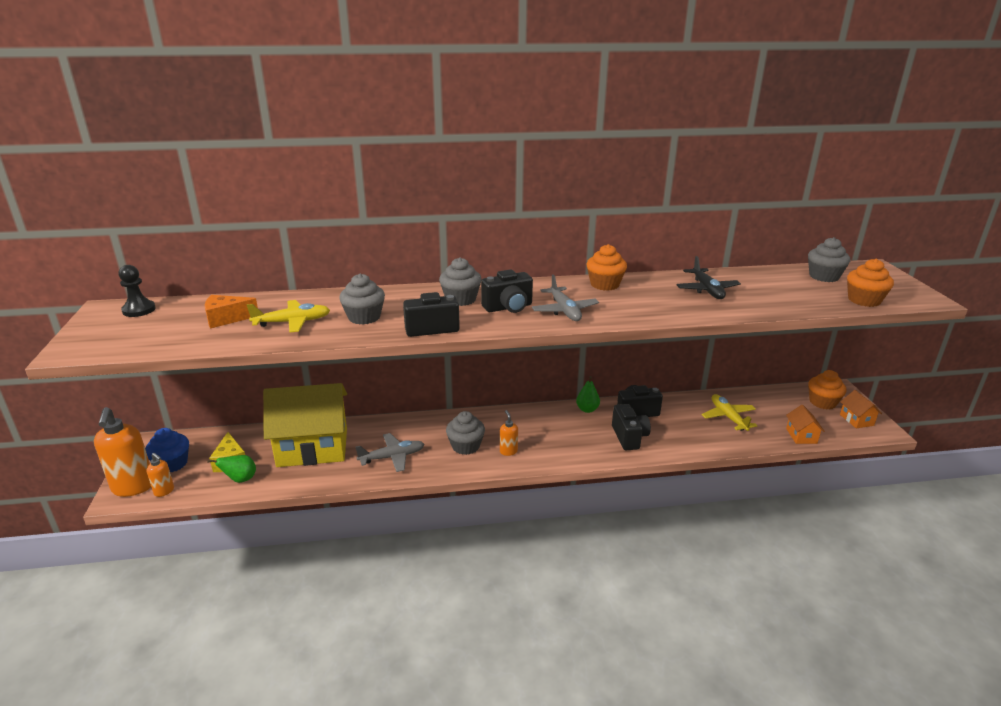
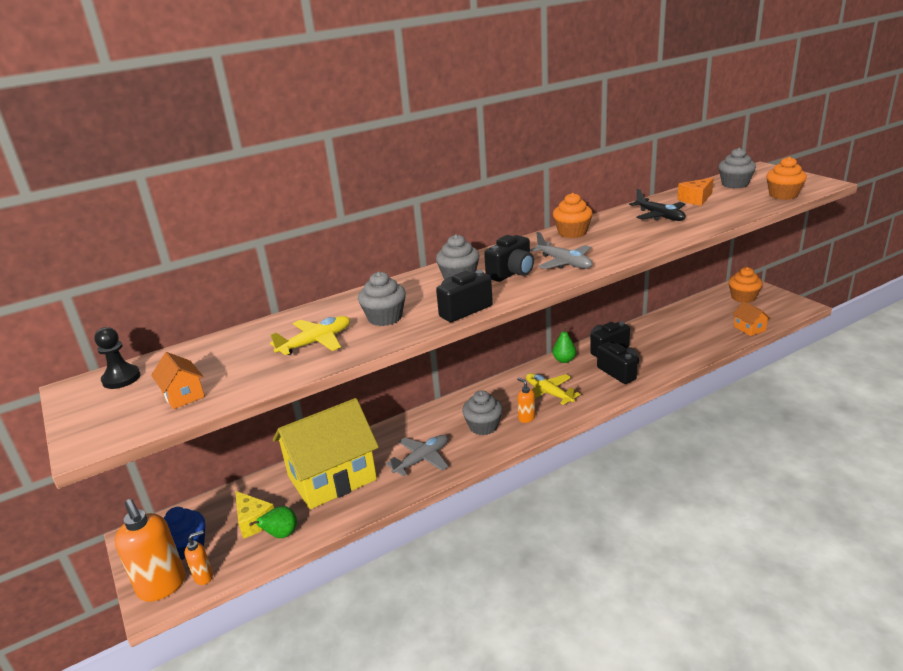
camera: 20 degrees left, 0 degrees up
(164, 491) = (204, 577): orange soap dispenser -> orange soap dispenser turned 45 degrees counterclockwise
(226, 319) = (238, 359): orange cheese -> orange cheese (696, 199)
(728, 417) = (683, 331): yellow plane -> yellow plane (548, 393)
(856, 420) = (778, 304): orange house -> orange house (183, 395)

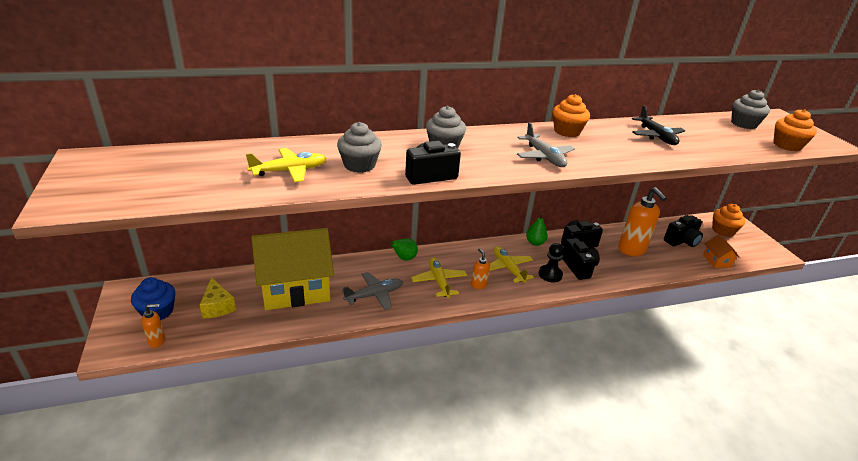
camera: 10 degrees right, 5 degrees up
(121, 378) = (120, 159): black pawn -> black pawn (550, 274)
(162, 586) = (123, 338): orange soap dispenser -> orange soap dispenser (632, 250)
(183, 395) = (156, 187): orange house -> none
(281, 535) = (232, 324): green pear -> green pear (404, 258)
(483, 426) = (439, 281): grey cupcake -> yellow plane
(512, 273) = (492, 154): black camera -> black camera (681, 241)
(696, 199) = (699, 129): orange cheese -> none

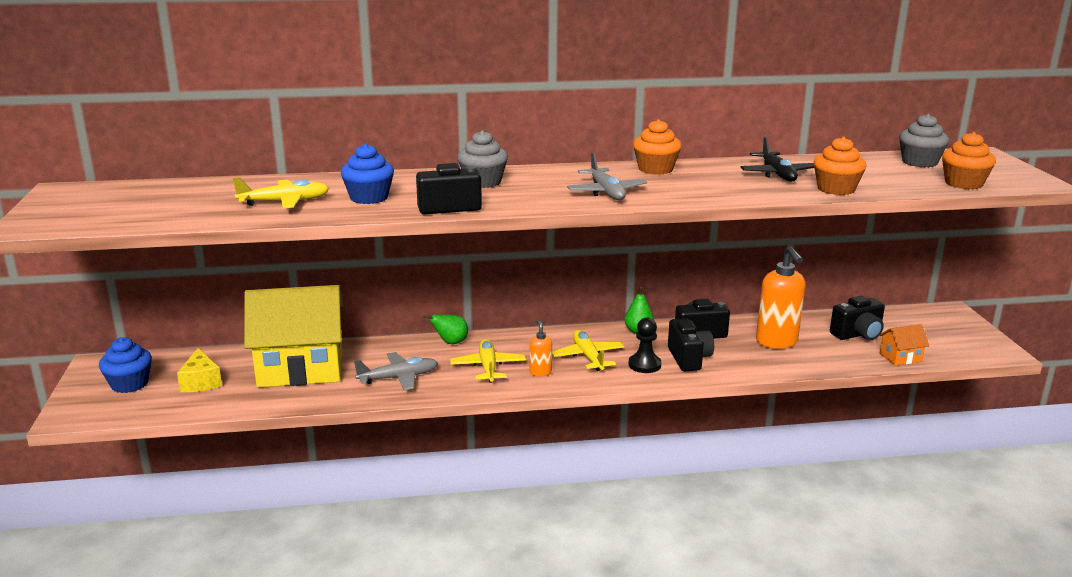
camera: 10 degrees right, 10 degrees down
(157, 341) = (122, 410): orange soap dispenser -> none
(359, 165) = (369, 198): grey cupcake -> blue cupcake
(716, 261) = (900, 357): orange house -> orange house turned 75 degrees clockwise
(723, 230) = (929, 324): orange cupcake -> orange cupcake (836, 189)

